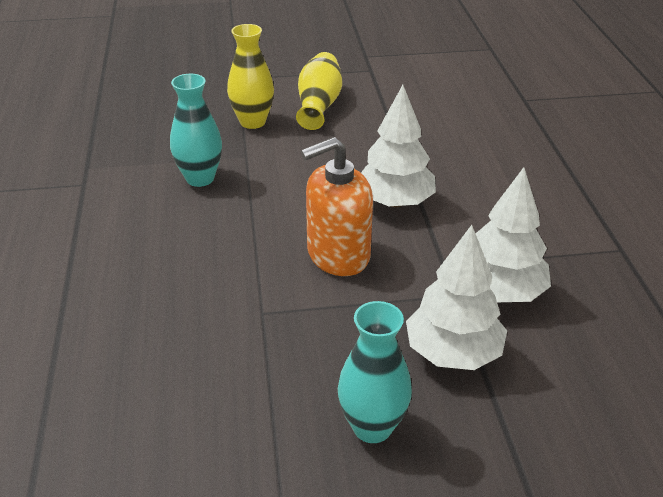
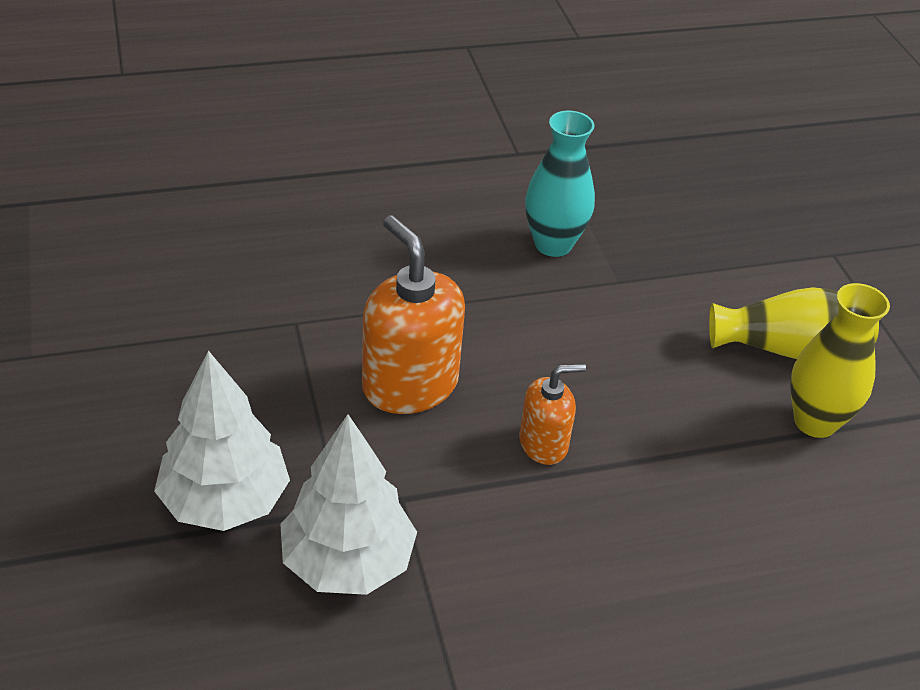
camera: 80 degrees right, 5 degrees up
(252, 122) = (711, 280): yellow vase -> yellow vase (815, 421)
(372, 427) = (110, 423): turquoise vase -> none
(395, 202) = (543, 444): white tree -> orange soap dispenser

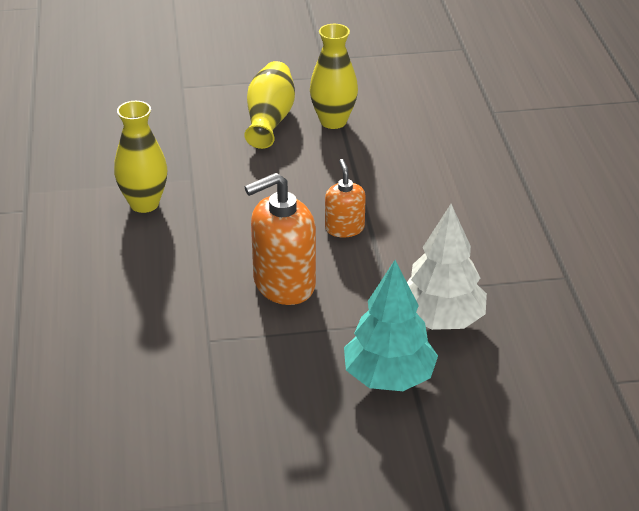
camera: 80 degrees left, 5 degrees down
(225, 501) = (389, 377): white tree -> turquoise tree
(553, 244) = (144, 204): turquoise vase -> yellow vase

